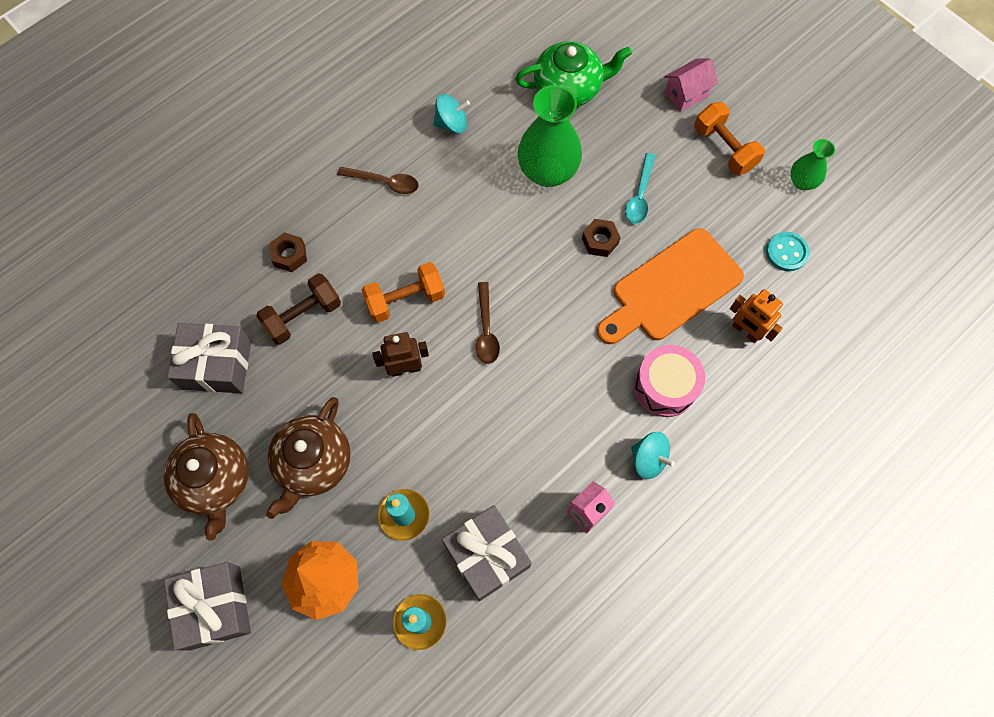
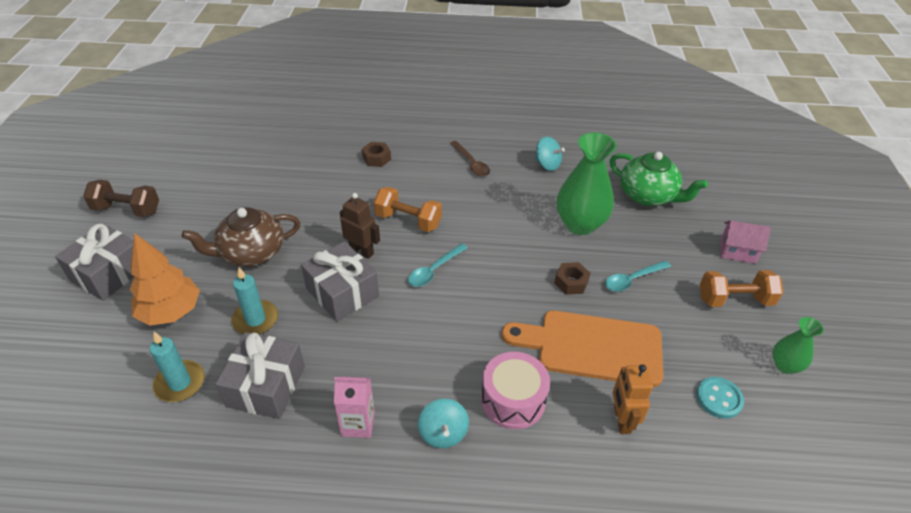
camera: 45 degrees right, 25 degrees down
(215, 481) = (198, 220): brown teapot -> none
(217, 365) = (274, 175): grey gift -> grey gift (342, 292)
(303, 316) = (345, 187): brown dumbbell -> brown dumbbell (127, 210)
(486, 330) = (434, 270): brown spoon -> turquoise spoon
(724, 148) = (734, 300): orange dumbbell -> orange dumbbell turned 75 degrees clockwise

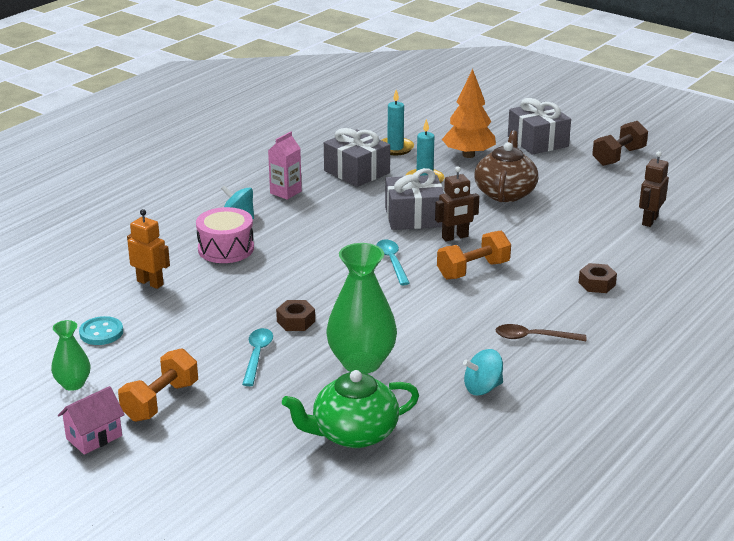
camera: 125 degrees right, 15 degrees down
(255, 161) = (649, 220): none -> brown robot
(592, 347) = (221, 300): orange cutting board -> none
(737, 251) = (205, 444): pink house -> pink house (94, 437)

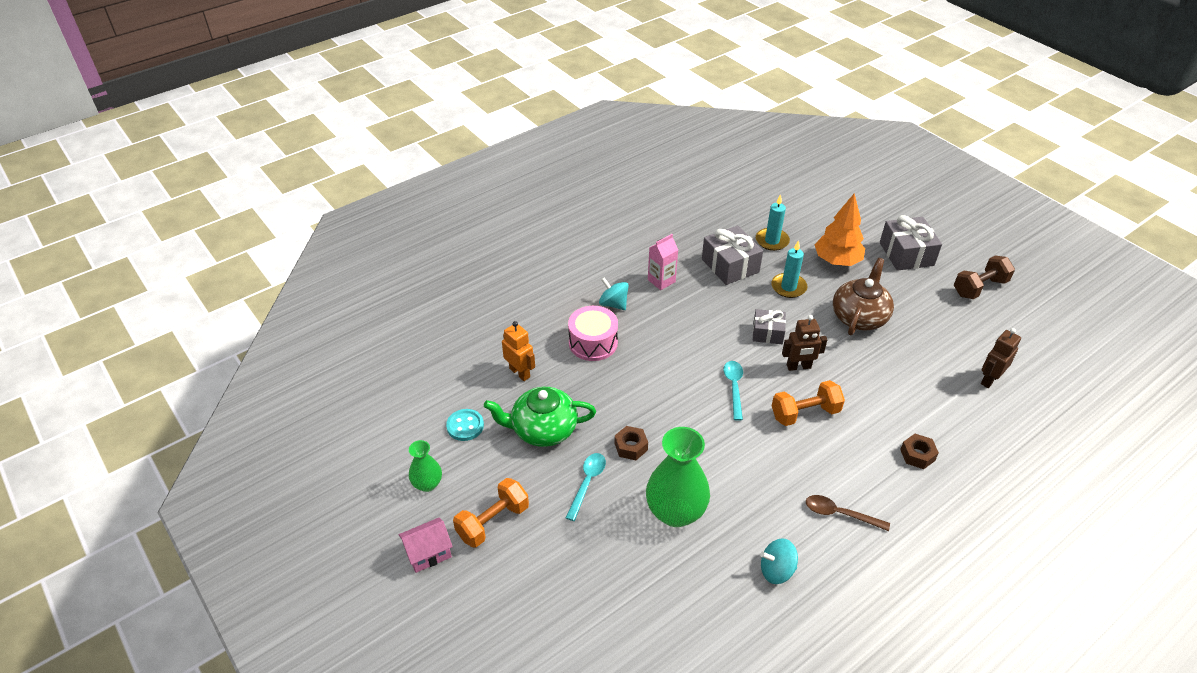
camera: 15 degrees right, 15 degrees up
(353, 434) = (646, 602): green teapot -> green teapot (543, 430)
(414, 217) = (767, 333): grey gift -> grey gift, size x0.62

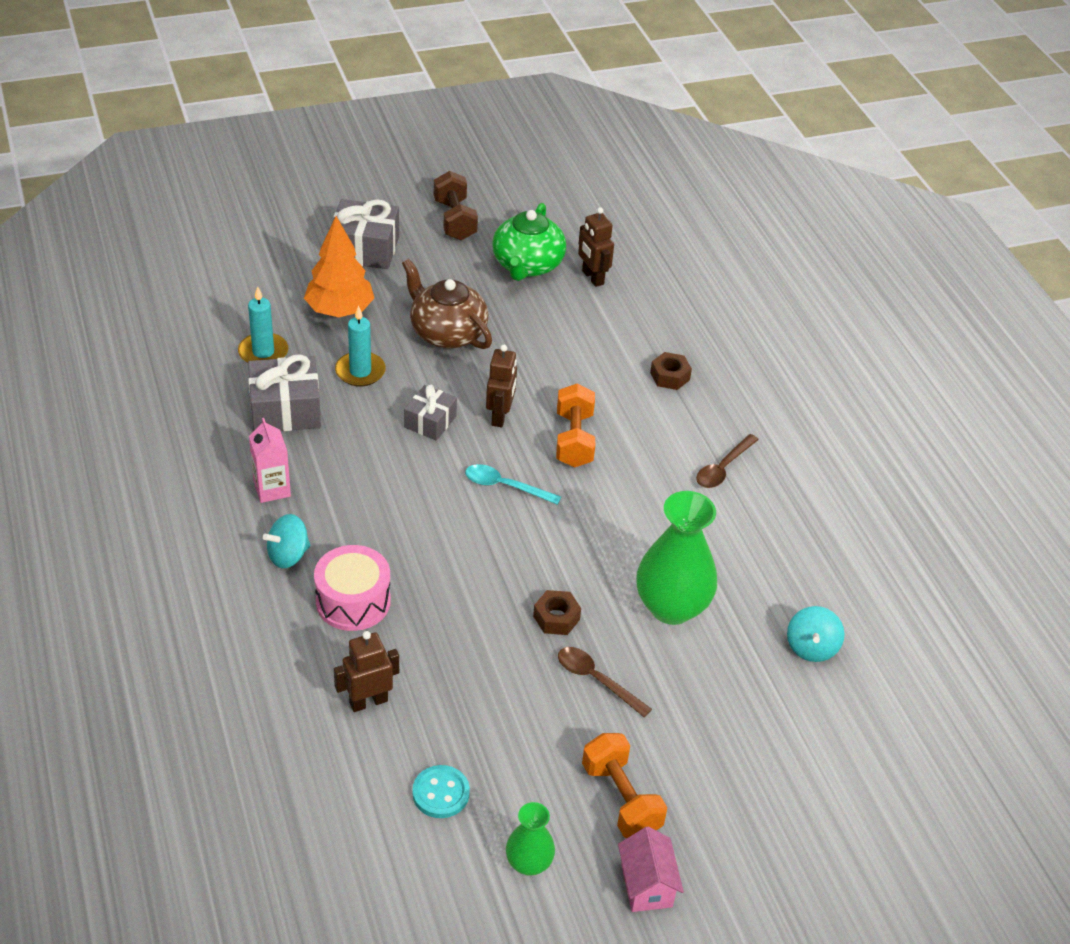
camera: 75 degrees left, 0 degrees up
(520, 372) = (368, 701): orange robot -> brown robot
(543, 430) = (487, 703): green teapot -> green teapot (527, 265)
(587, 483) = (596, 680): turquoise spoon -> brown spoon
(776, 570) = (777, 547): turquoise spinning top -> turquoise spinning top (811, 647)

